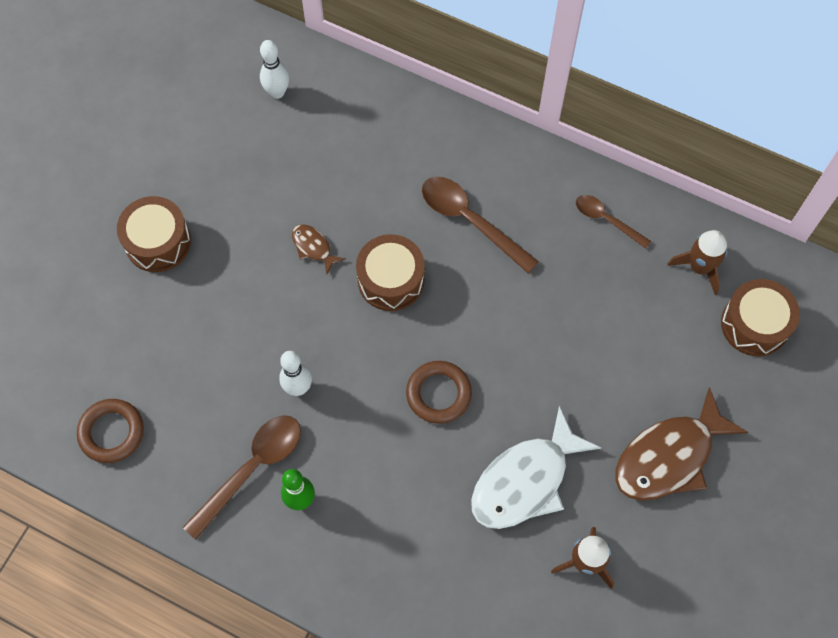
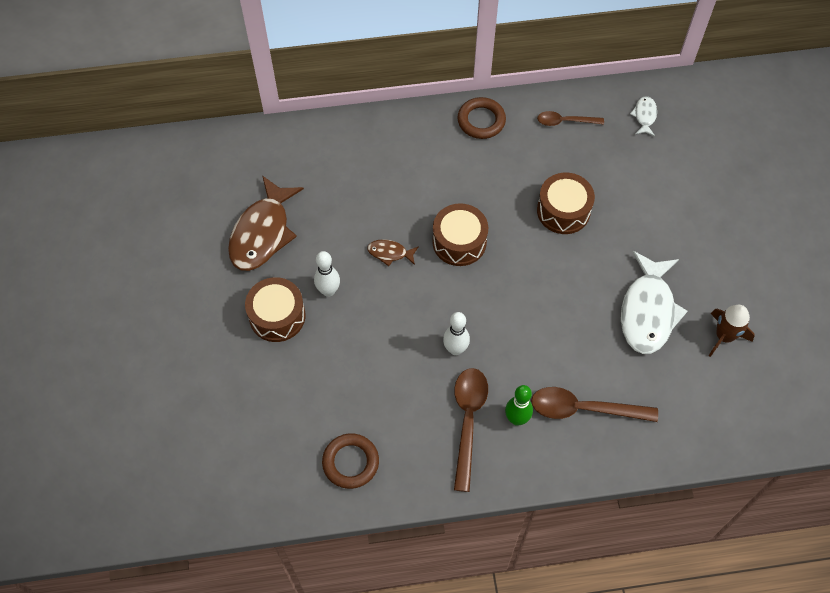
camera: 35 degrees left, 5 degrees down
(277, 92) = (280, 168): white bowling pin -> white bowling pin (328, 291)
(438, 394) = (550, 293): brown ring -> brown ring (481, 121)
(470, 221) = (480, 173): brown spoon -> brown spoon (584, 409)
(669, 457) = (720, 240): brown fish -> brown fish (262, 233)
(700, 267) = (644, 116): brown rocket -> white fish
(754, 324) = (704, 130): brown drum -> brown drum (563, 211)

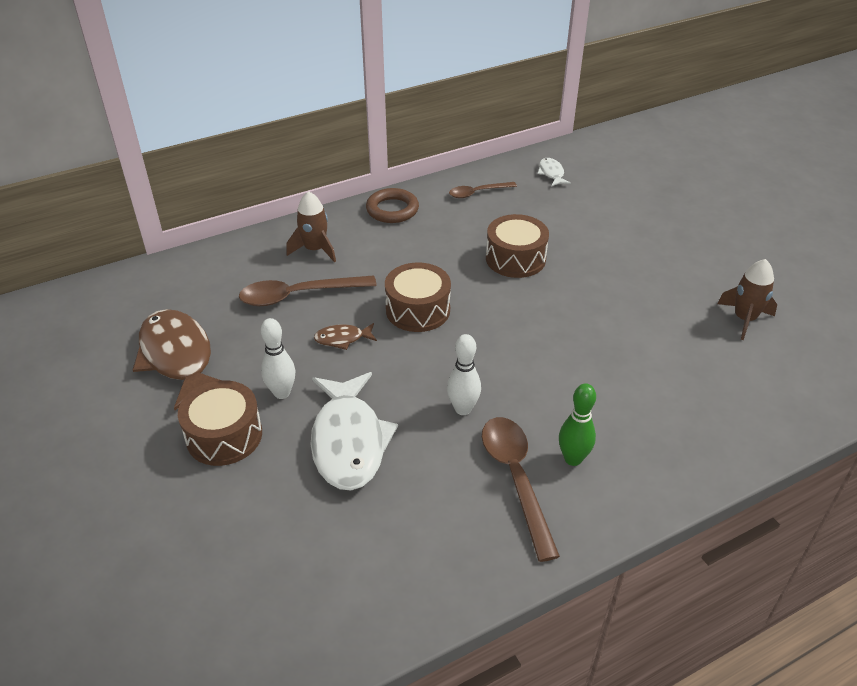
camera: 20 degrees left, 20 degrees down
(262, 233) = (178, 358): brown fish -> brown fish turned 150 degrees clockwise
(350, 462) = (385, 573): brown ring -> none
(399, 149) = (315, 250): none -> brown rocket
(584, 409) = (643, 425): brown spoon -> brown spoon (299, 295)
(648, 311) = (653, 318): white fish -> white fish (349, 441)

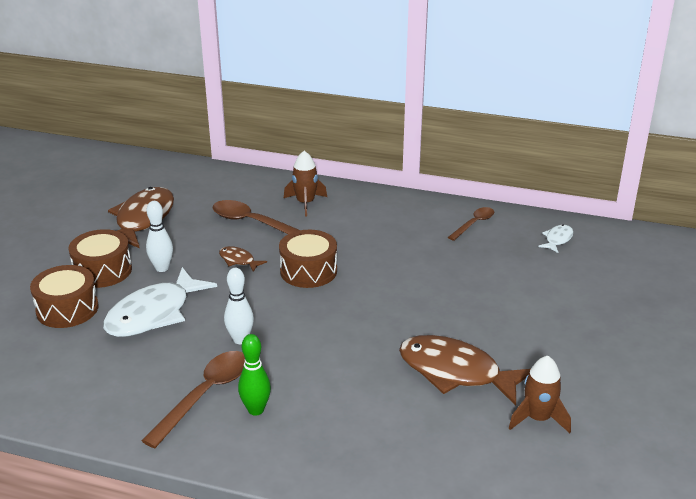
camera: 45 degrees right, 10 degrees down
(392, 210) = (394, 205): brown ring -> none
(477, 193) = (474, 224): brown spoon -> brown spoon turned 105 degrees clockwise
(515, 258) = (427, 278): brown drum -> brown drum (67, 309)
(649, 321) = (455, 372): none -> brown fish

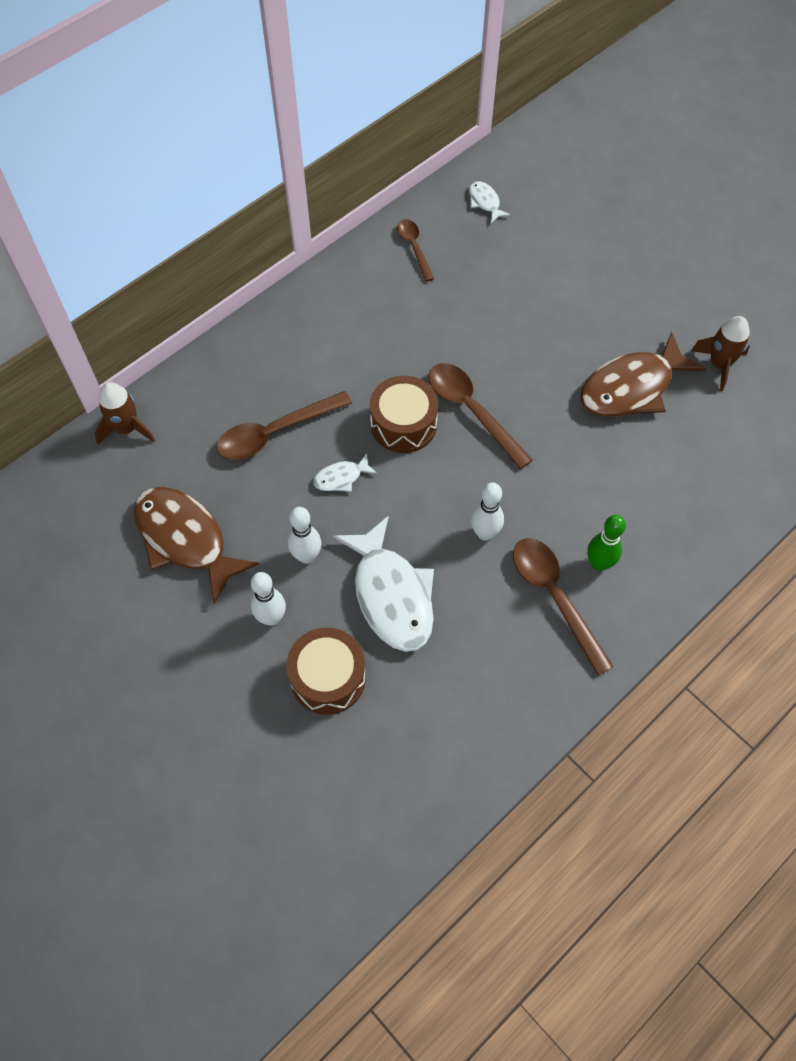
camera: 60 degrees left, 30 degrees up
(102, 271) = (271, 618): brown drum -> white bowling pin
(238, 260) = (341, 477): brown fish -> white fish
(305, 203) = (268, 367): brown rocket -> brown rocket (126, 428)
(349, 297) = (472, 411): none -> brown spoon

